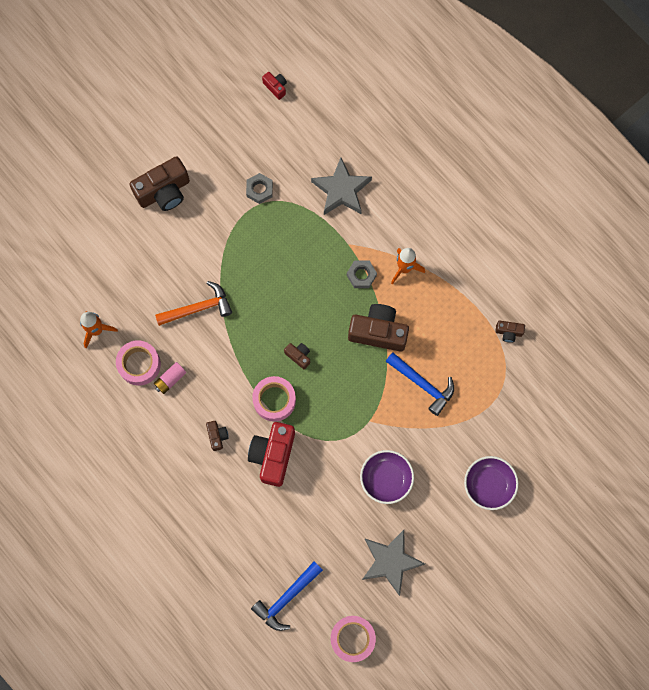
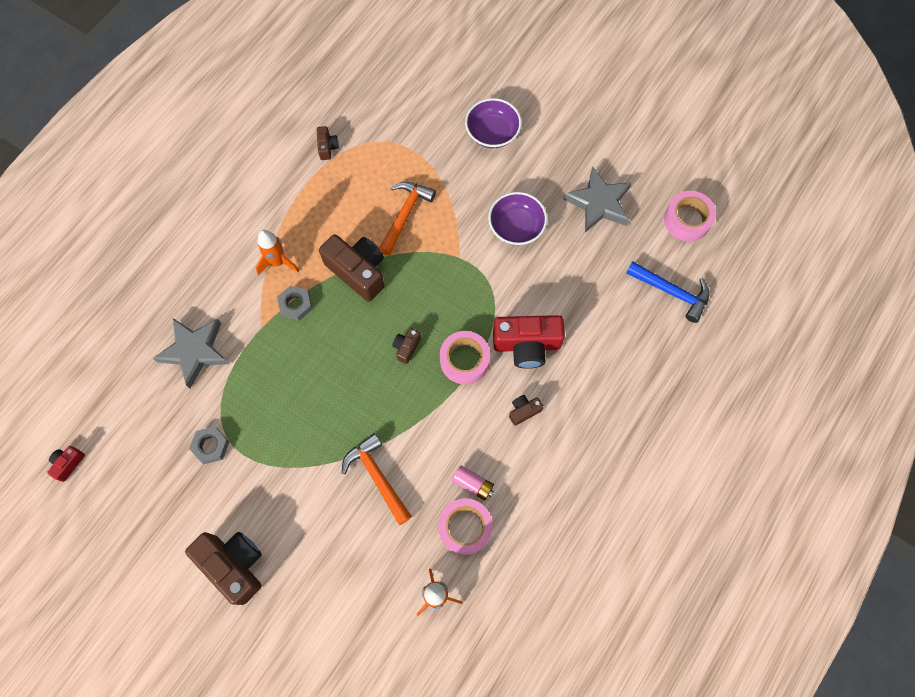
camera: 105 degrees left, 5 degrees down
(378, 332) = (358, 272): brown camera -> brown camera turned 135 degrees clockwise
(422, 384) = (405, 215): blue hammer -> orange hammer

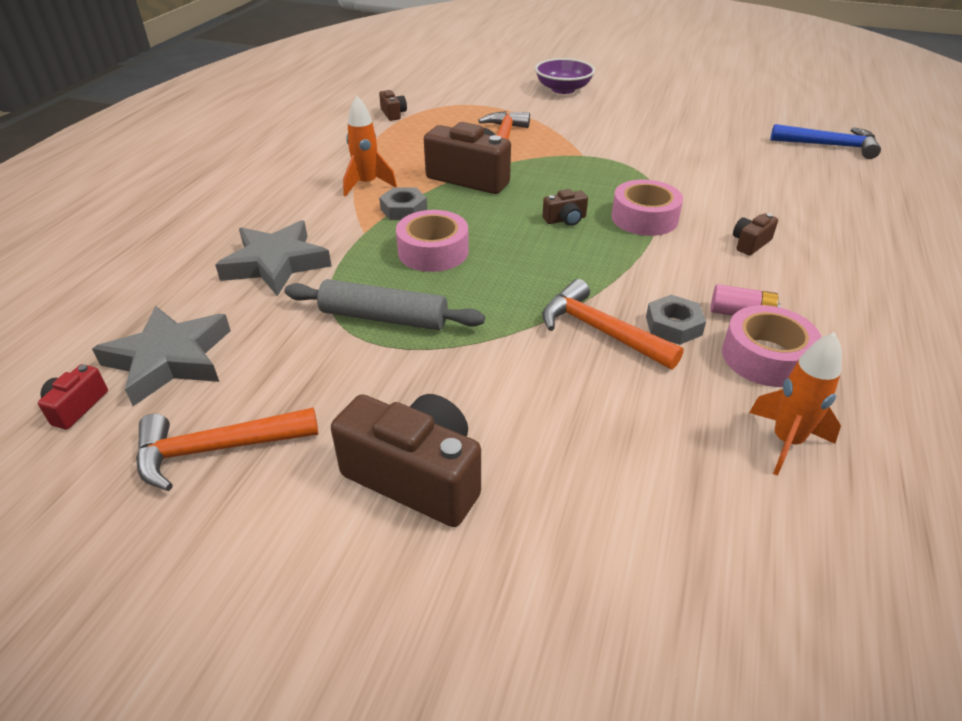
camera: 15 degrees left, 30 degrees down
(138, 517) = (217, 449): none -> orange hammer
(211, 446) = (327, 345): grey nut -> grey nut (673, 325)
(250, 429) = (384, 318): none -> grey rolling pin
(406, 347) = (565, 219): brown camera -> brown camera turned 120 degrees counterclockwise
(516, 227) = (630, 131): purple bowl -> none
(526, 345) = (709, 198): red camera -> none
(599, 203) = (702, 110): grey star -> grey star (170, 359)
(687, 220) = (797, 108): pink tape -> pink tape (433, 251)

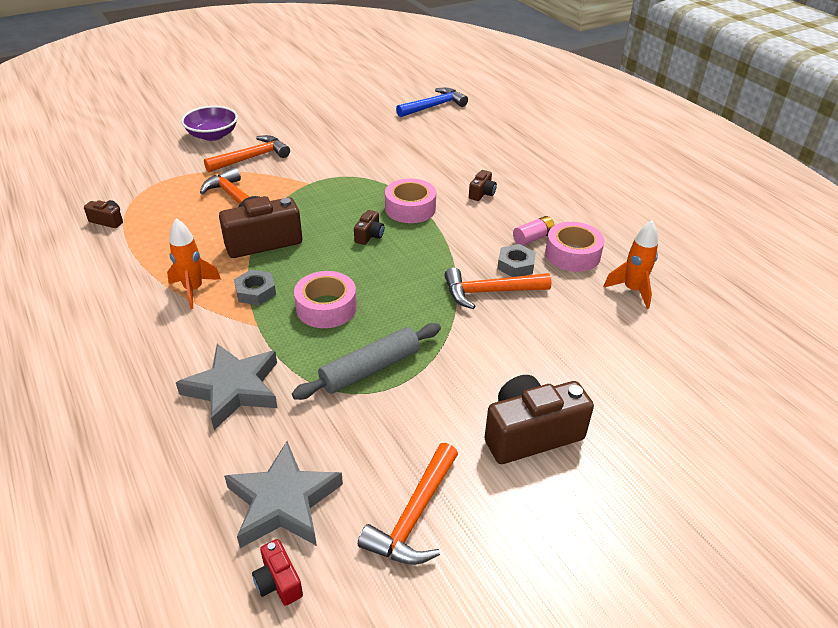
camera: 50 degrees left, 0 degrees up
(567, 117) = (252, 158): none -> orange hammer
(750, 243) = (482, 193): brown camera -> brown camera turned 150 degrees counterclockwise

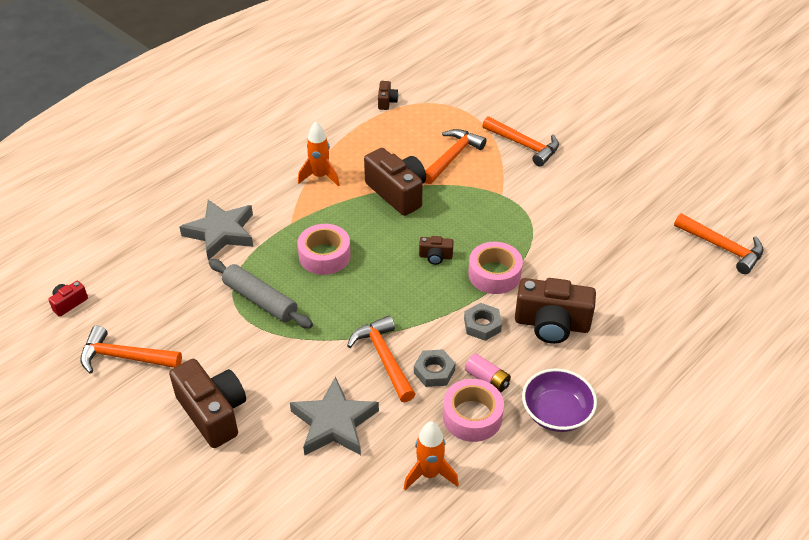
camera: 75 degrees right, 5 degrees up
(213, 135) = (548, 109): purple bowl -> purple bowl (556, 413)
(255, 292) = (330, 210): grey nut -> grey nut (482, 325)
(283, 502) = (127, 288): grey star -> grey star (334, 423)
(434, 106) = (722, 248): blue hammer -> orange hammer
(482, 193) = (552, 324): brown camera -> brown camera, size x2.11

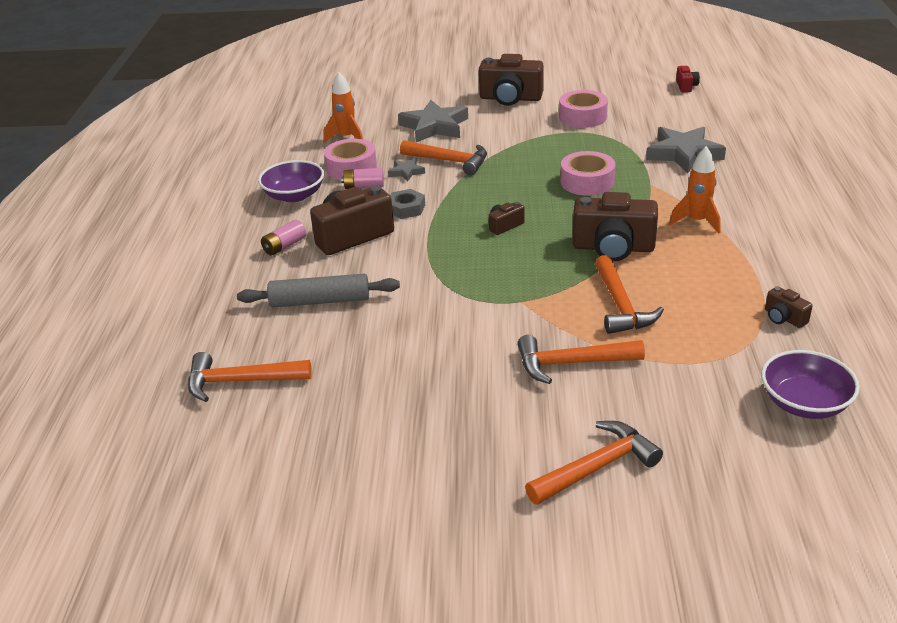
camera: 140 degrees right, 10 degrees down
(125, 357) = (603, 89): orange hammer -> orange hammer (597, 467)
(260, 300) = (581, 142): grey rolling pin -> grey rolling pin (320, 301)
(434, 371) = (406, 172): grey nut -> grey star
(448, 70) = (804, 403): none -> purple bowl
(494, 274) = (440, 240): pink tape -> pink tape (582, 117)
(612, 350) = (284, 246): none -> pink battery

